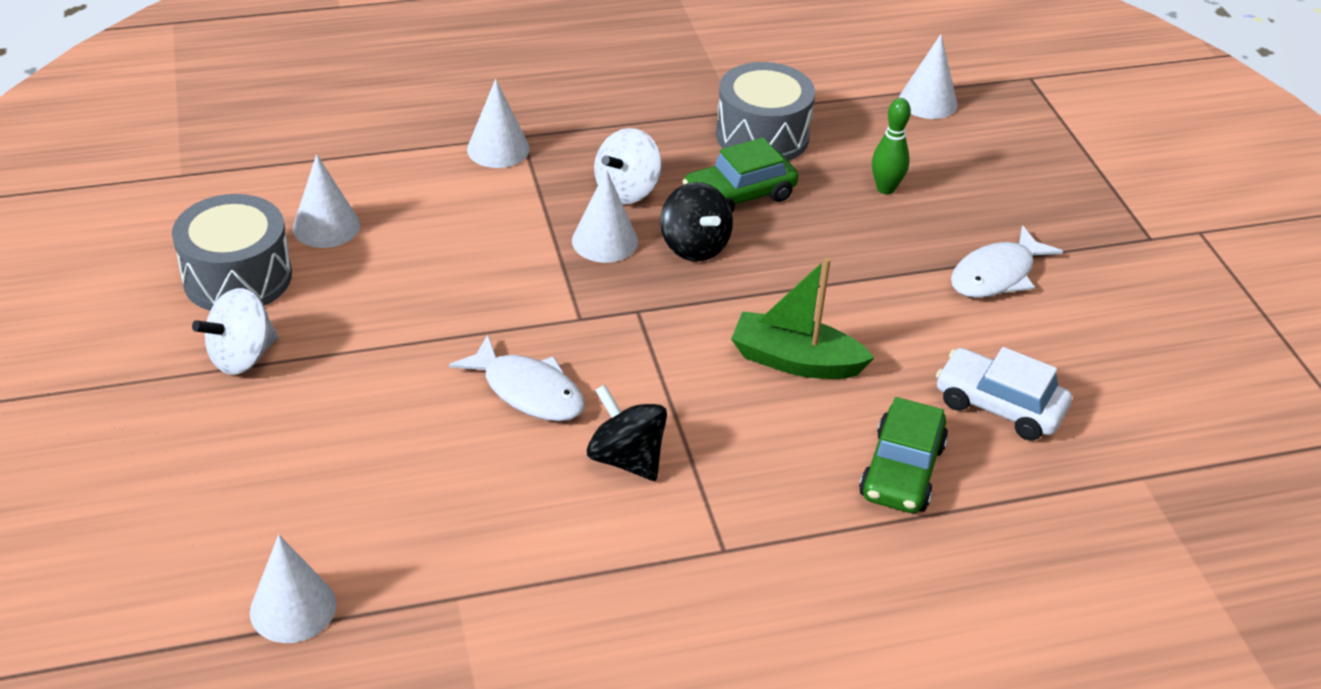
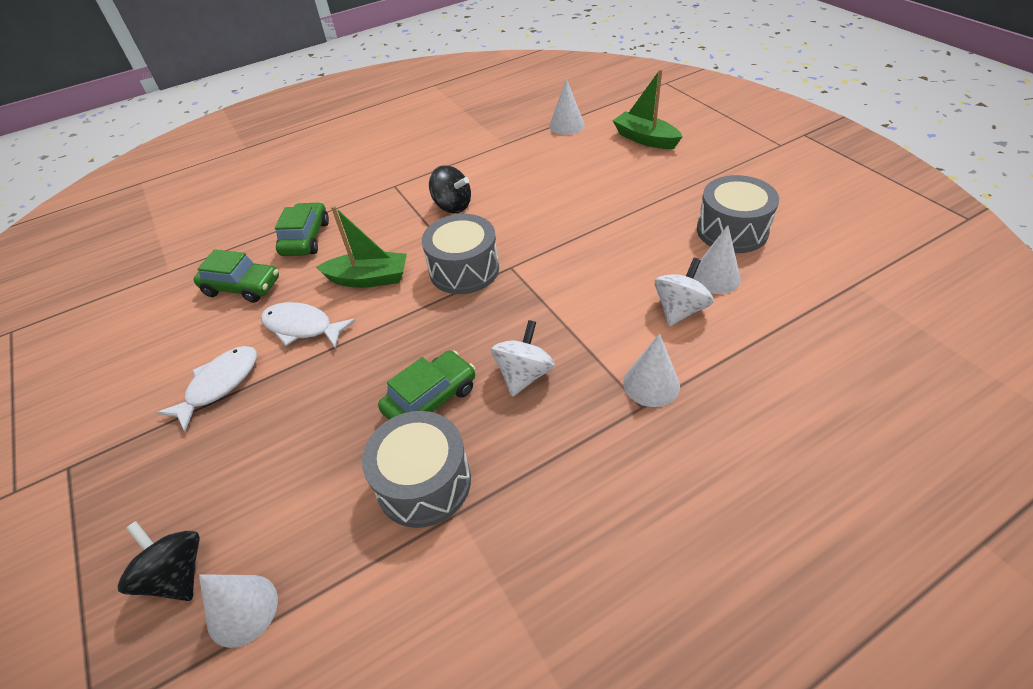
camera: 170 degrees right, 5 degrees up
(178, 504) = (645, 139): none -> green boat
(242, 356) = (682, 195): white spinning top -> white spinning top (679, 310)
(528, 391) = (519, 221): white fish -> white fish (302, 327)
(604, 241) = (520, 324): white cone -> none
(649, 333) = (464, 270): none -> grey drum
(694, 246) = (454, 340): black spinning top -> black spinning top (177, 574)
(885, 189) = (302, 449): green bowling pin -> none
(999, 406) = (242, 287): white car -> green car

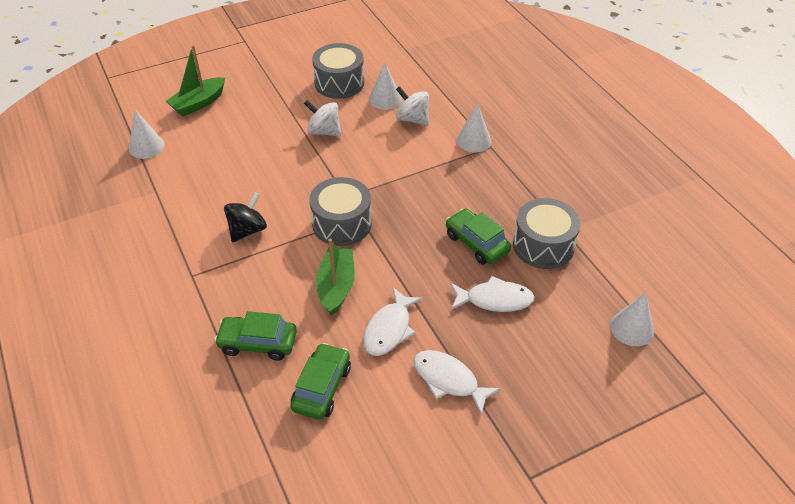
camera: 90 degrees left, 0 degrees up
(177, 574) = (613, 369): black spinning top -> none
(328, 424) = (495, 300): none -> white fish
(524, 375) = (460, 195): white spinning top -> white spinning top (324, 131)

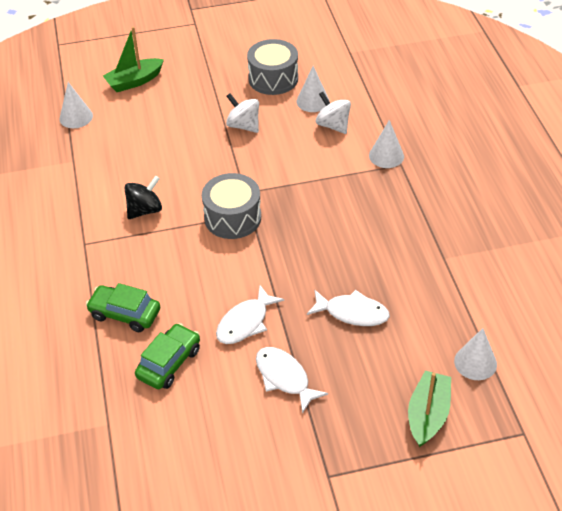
camera: 15 degrees right, 0 degrees up
(336, 286) = (209, 275): green boat -> green boat (428, 414)
(476, 243) = (354, 257): green car -> none
(543, 245) = (418, 270): grey drum -> none

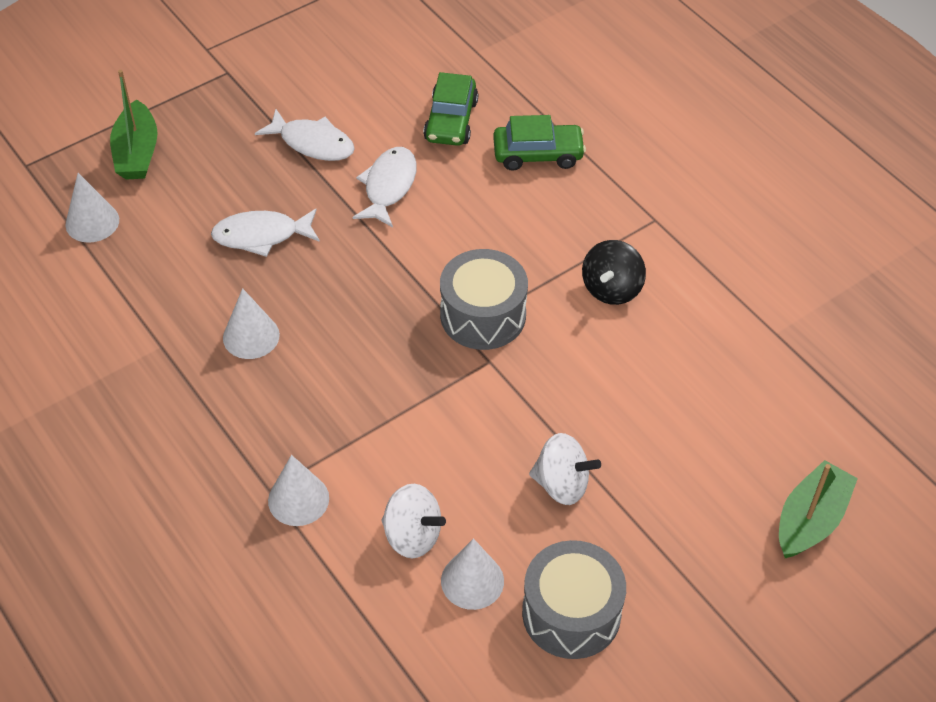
camera: 155 degrees right, 5 degrees up
(76, 117) = (841, 411): white cone -> white cone (251, 336)

